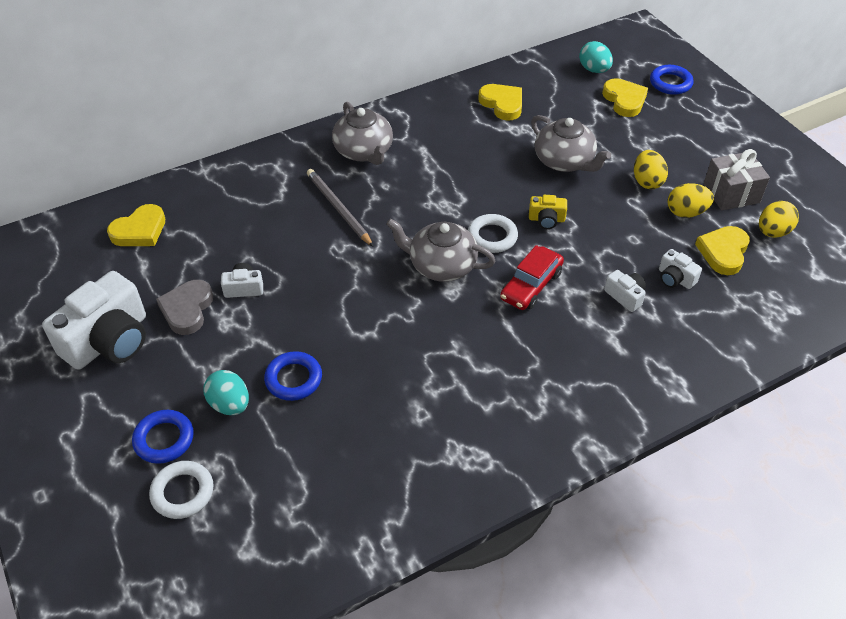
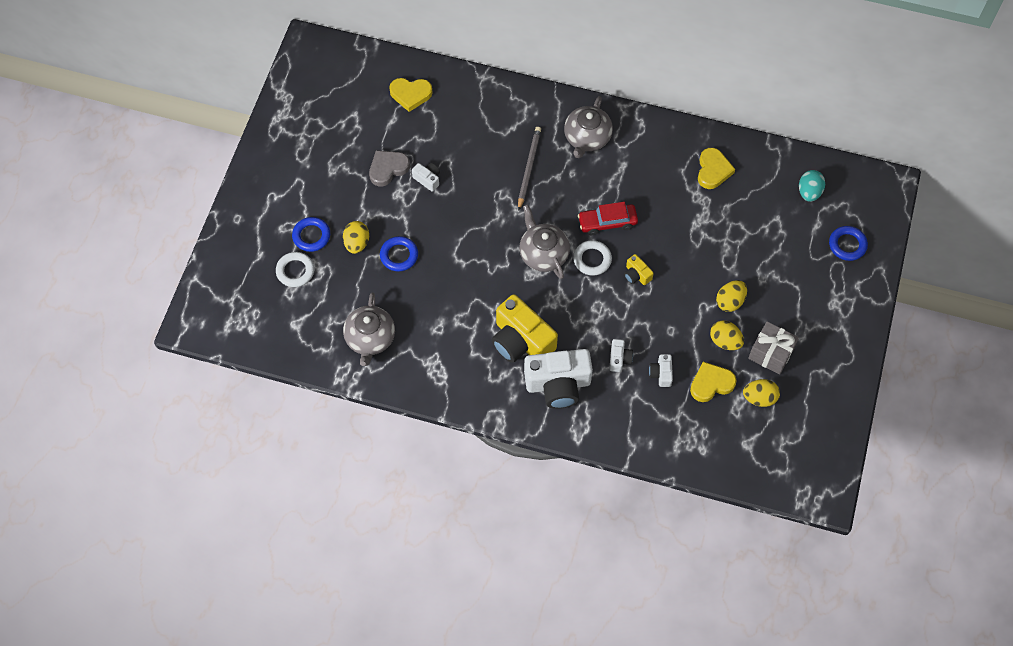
camera: 45 degrees right, 15 degrees up
(109, 341) = (335, 156): white camera -> white camera (558, 384)
(230, 404) = (357, 243): turquoise egg -> yellow egg
(518, 355) = (521, 341): none -> yellow camera
(531, 285) = (576, 308): red car -> red car (607, 222)
(564, 161) = (698, 245): grey teapot -> grey teapot (370, 338)
(624, 100) = (797, 232): yellow heart -> none

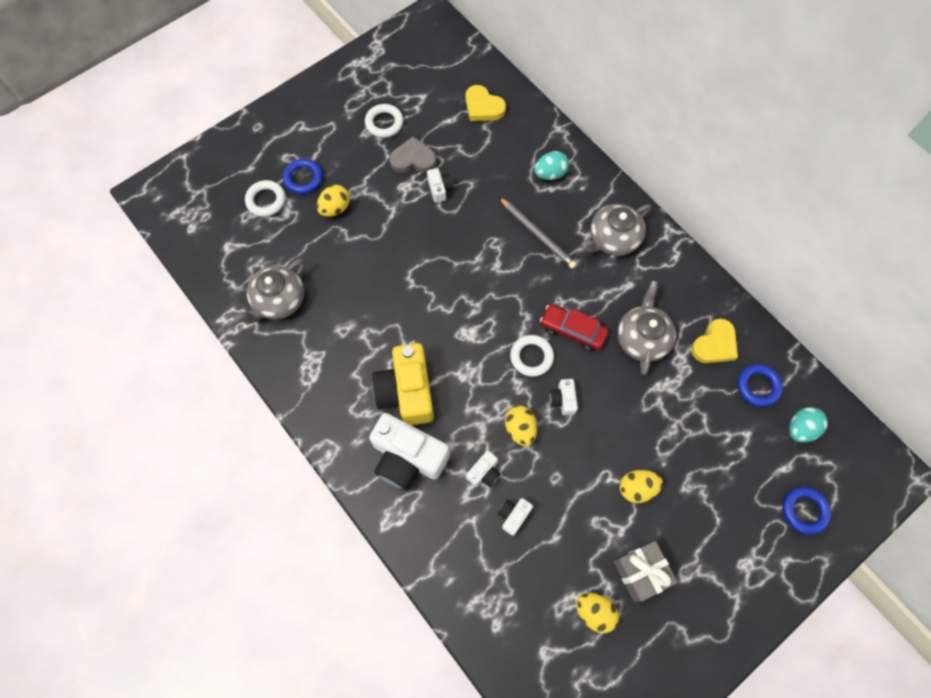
camera: 35 degrees right, 5 degrees up
(341, 154) = (384, 123): none -> white ring
(399, 255) = (362, 242): blue ring -> blue ring (758, 386)
(503, 116) = (550, 174): none -> turquoise egg
(528, 168) = (537, 234): grey pencil -> grey pencil turned 90 degrees clockwise
(543, 253) = (490, 322): grey teapot -> grey teapot (642, 338)
(636, 275) = (563, 400): yellow camera -> white camera
(711, 383) = (556, 561): yellow heart -> none
(725, 341) = (602, 526): yellow egg -> yellow egg (520, 429)

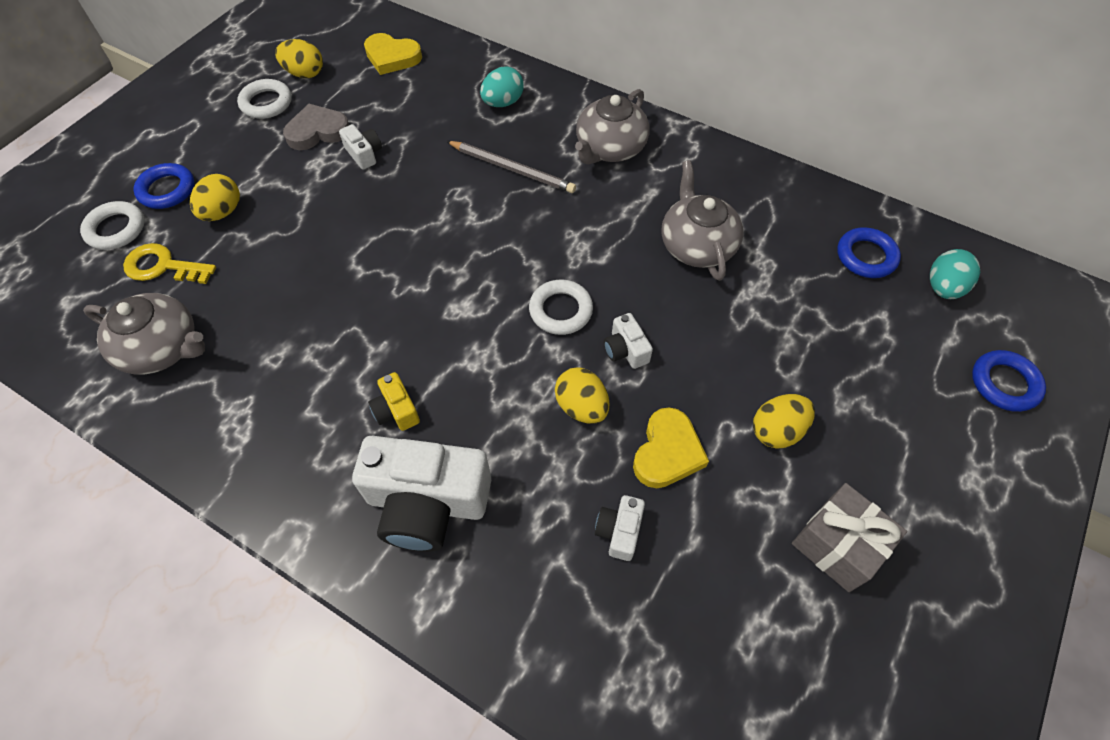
camera: 20 degrees left, 10 degrees down
(278, 300) = (162, 348): grey teapot -> grey teapot turned 90 degrees counterclockwise
(290, 239) = (163, 266): none -> yellow key
(407, 391) = (396, 410): yellow camera -> yellow camera, size x0.45
(484, 472) = (551, 484): white camera -> none
(572, 330) = (603, 263): red car -> none
(594, 612) = (800, 631): yellow egg -> yellow egg (305, 73)
(714, 344) = (789, 226): yellow heart -> yellow heart (667, 452)

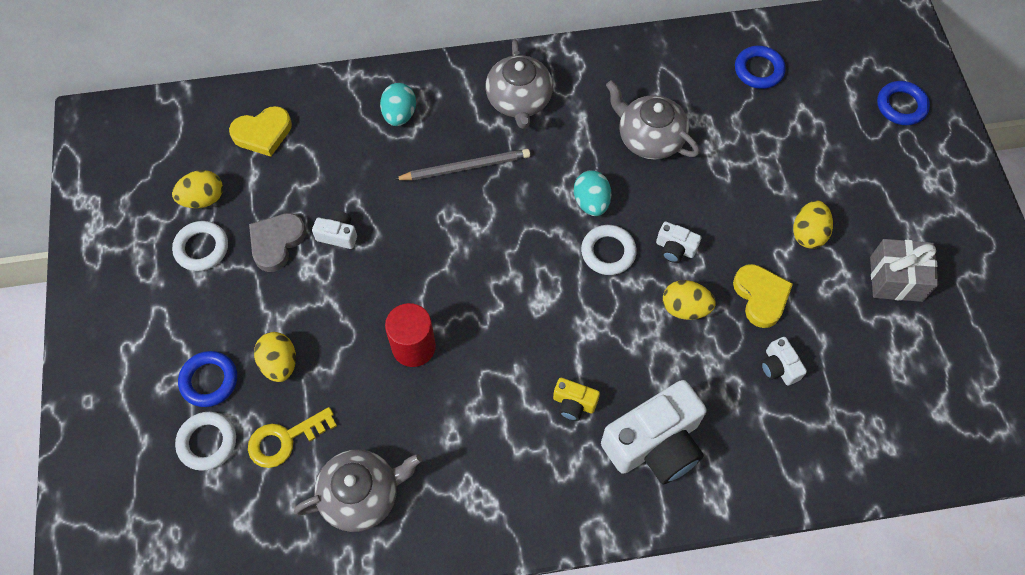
camera: 40 degrees left, 5 degrees up
(325, 269) = (413, 347): none -> red cylinder
(943, 288) = (820, 61): turquoise egg -> turquoise egg (591, 202)

